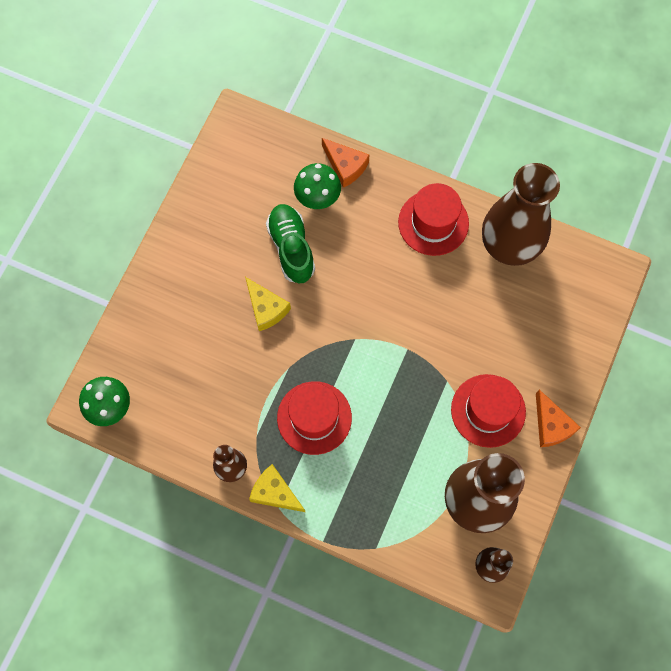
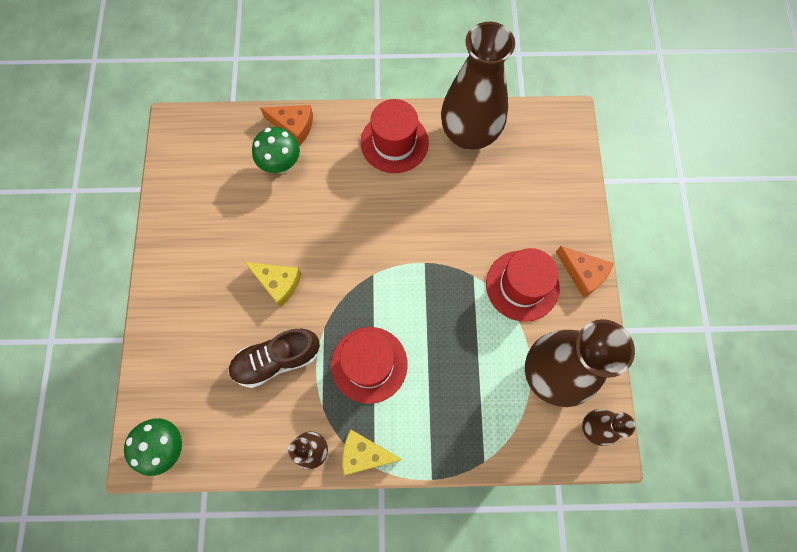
camera: 25 degrees left, 0 degrees up
(235, 377) = (276, 360): none -> brown shoe
(291, 248) = (277, 218): green shoe -> none

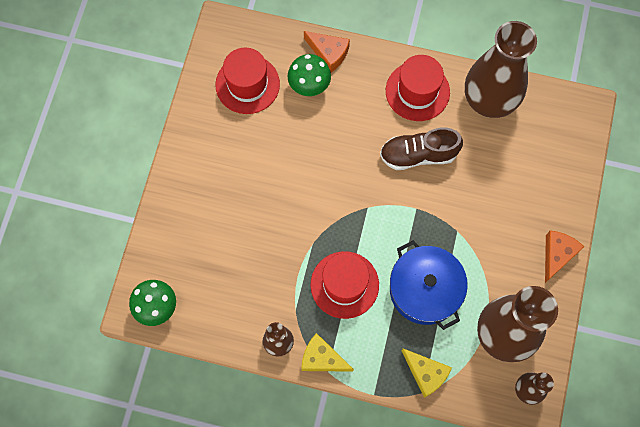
camera: 15 degrees right, 0 degrees up
(276, 360) = (265, 260): brown shoe -> brown shoe (418, 155)
(278, 283) = (282, 193): yellow cheese -> yellow cheese (426, 373)
(456, 347) = (425, 289): none -> blue pot
(522, 285) = (499, 251): red hat -> red hat (247, 84)
(583, 273) = (557, 255): orange cheese -> orange cheese turned 120 degrees counterclockwise

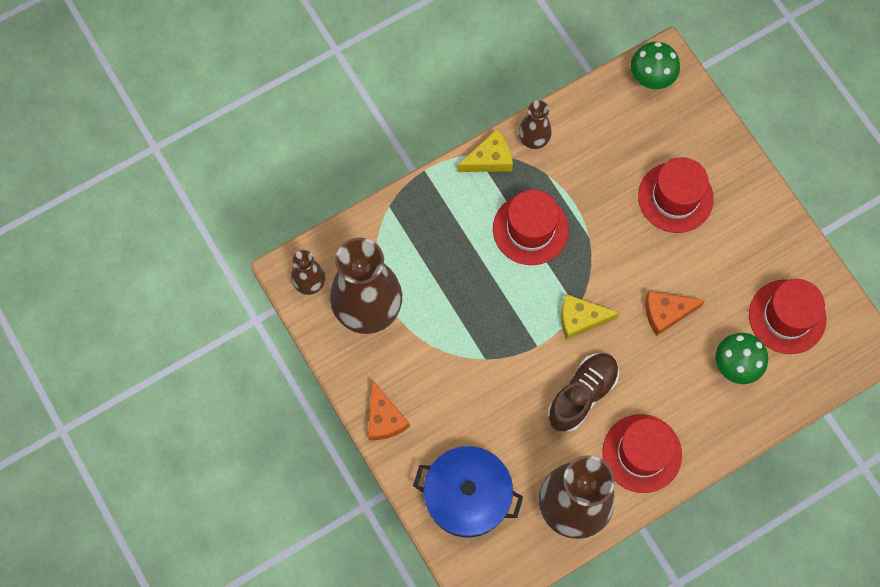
camera: 135 degrees right, 0 degrees up
(231, 215) = (675, 197): none -> red hat
(329, 53) = (753, 413): orange cheese -> orange cheese (666, 313)
(425, 289) = (464, 285): blue pot -> blue pot (467, 496)
(426, 373) = (400, 222): yellow cheese -> yellow cheese (580, 319)

